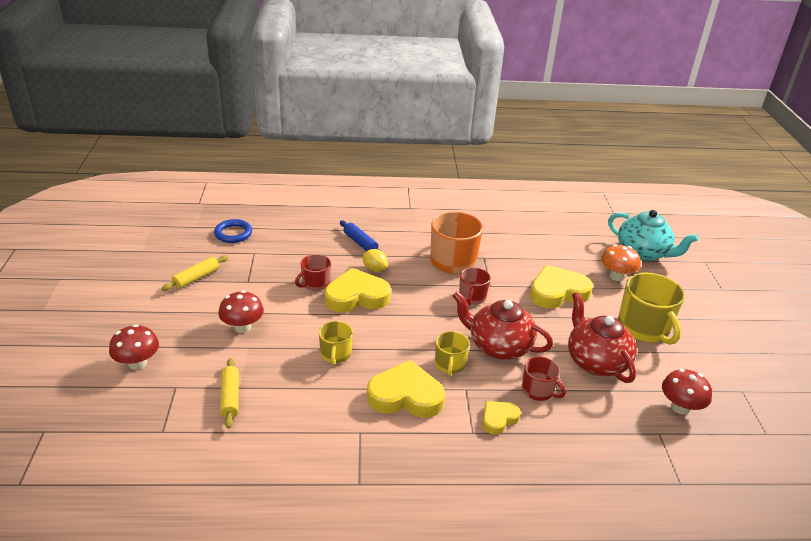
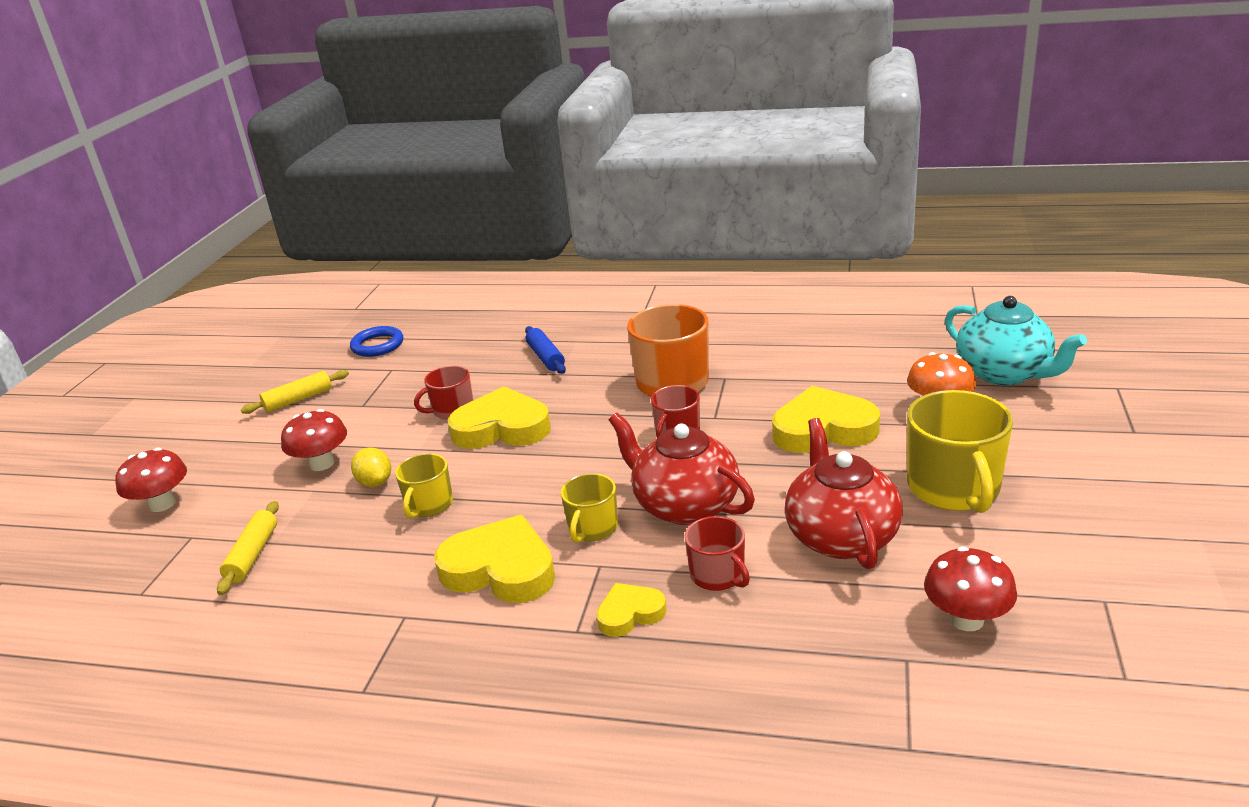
camera: 20 degrees right, 5 degrees down
(374, 269) = (548, 392): yellow lemon -> yellow lemon (375, 482)

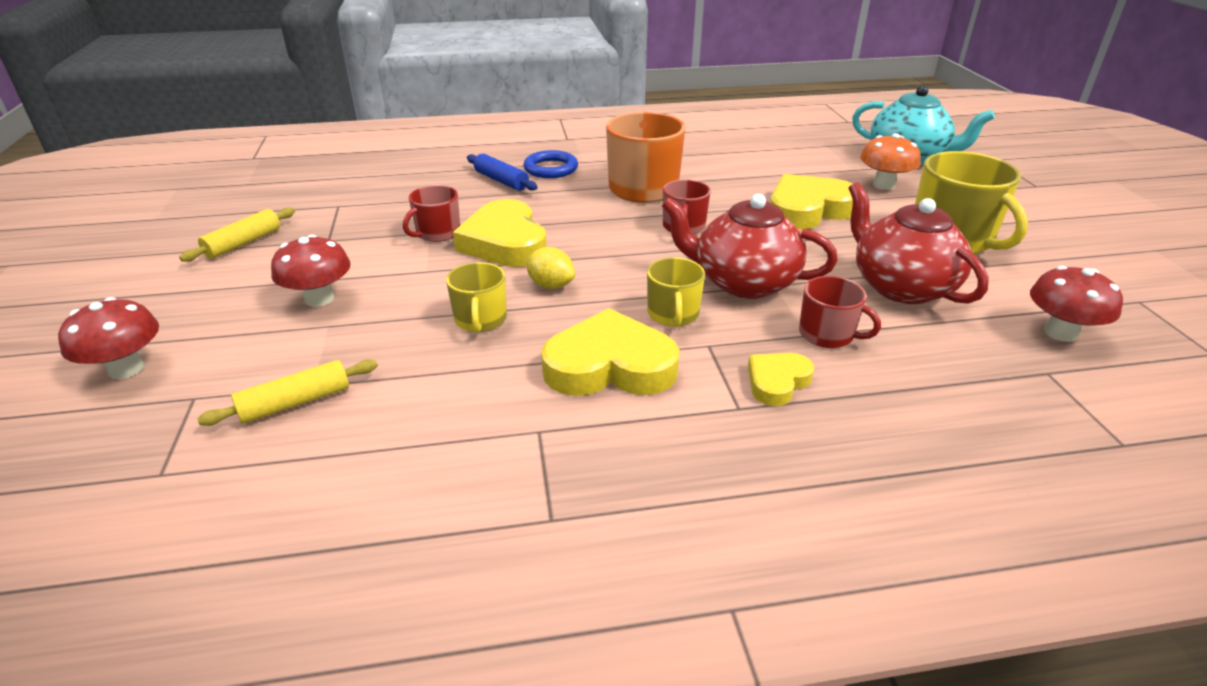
camera: 25 degrees left, 5 degrees up
(252, 555) = (295, 402): yellow rolling pin -> yellow rolling pin turned 75 degrees clockwise
(375, 482) = (400, 307): yellow lemon -> yellow lemon (551, 285)
(377, 345) = (305, 186): blue ring -> blue ring (551, 169)
(502, 428) = (505, 242): yellow heart -> yellow heart turned 90 degrees counterclockwise

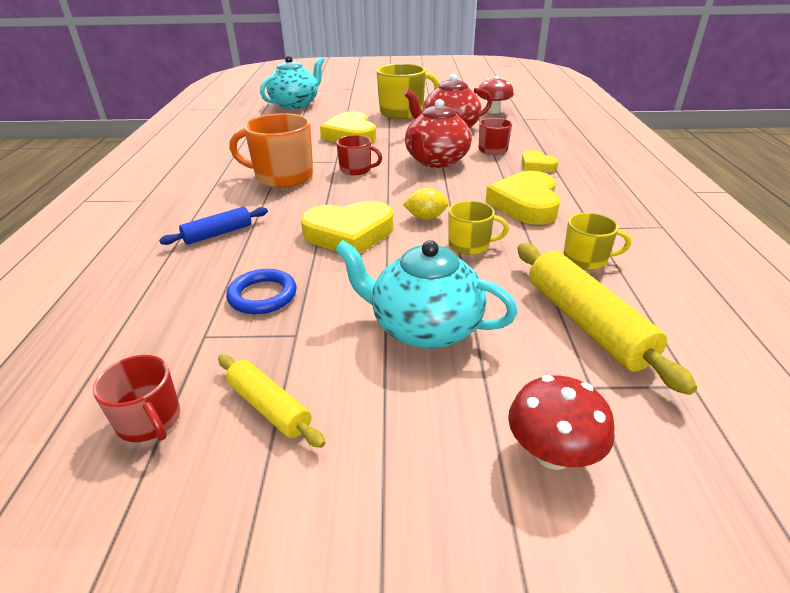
camera: 80 degrees left, 0 degrees up
(295, 402) = (586, 323): yellow rolling pin -> yellow rolling pin, size x1.72
(319, 299) = (424, 328): red mushroom -> turquoise teapot
(437, 233) = (314, 266): red mug -> red mug (150, 420)
(551, 169) = (211, 210): blue ring -> blue ring (262, 296)
(551, 285) = (426, 218): yellow lemon -> yellow lemon turned 45 degrees clockwise
(673, 314) = (470, 182): yellow mug -> yellow mug (586, 259)
(883, 185) = (329, 115): orange mushroom -> none

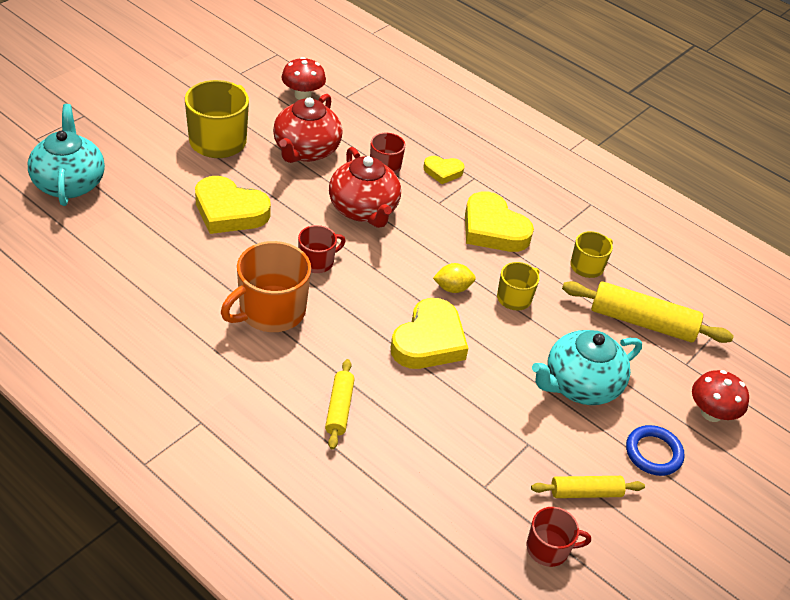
camera: 55 degrees left, 10 degrees up
(218, 234) = (339, 409): blue rolling pin -> yellow rolling pin
(262, 296) = (465, 434): blue ring -> blue ring (653, 453)
(426, 218) = (452, 288): yellow lemon -> yellow lemon turned 45 degrees clockwise

